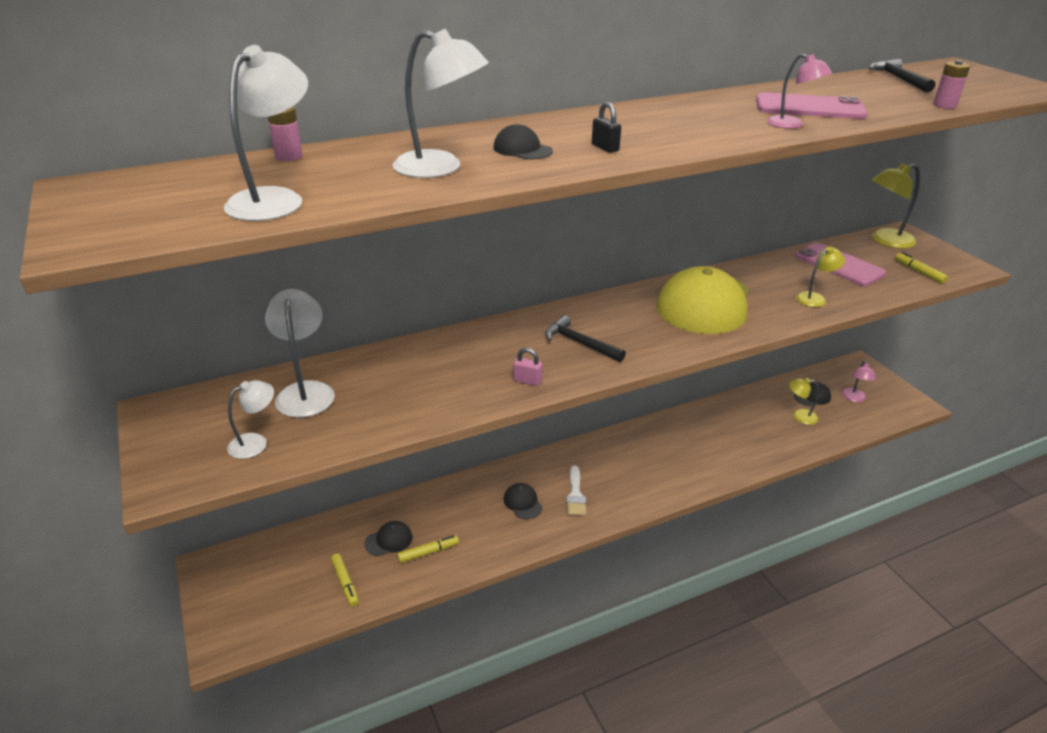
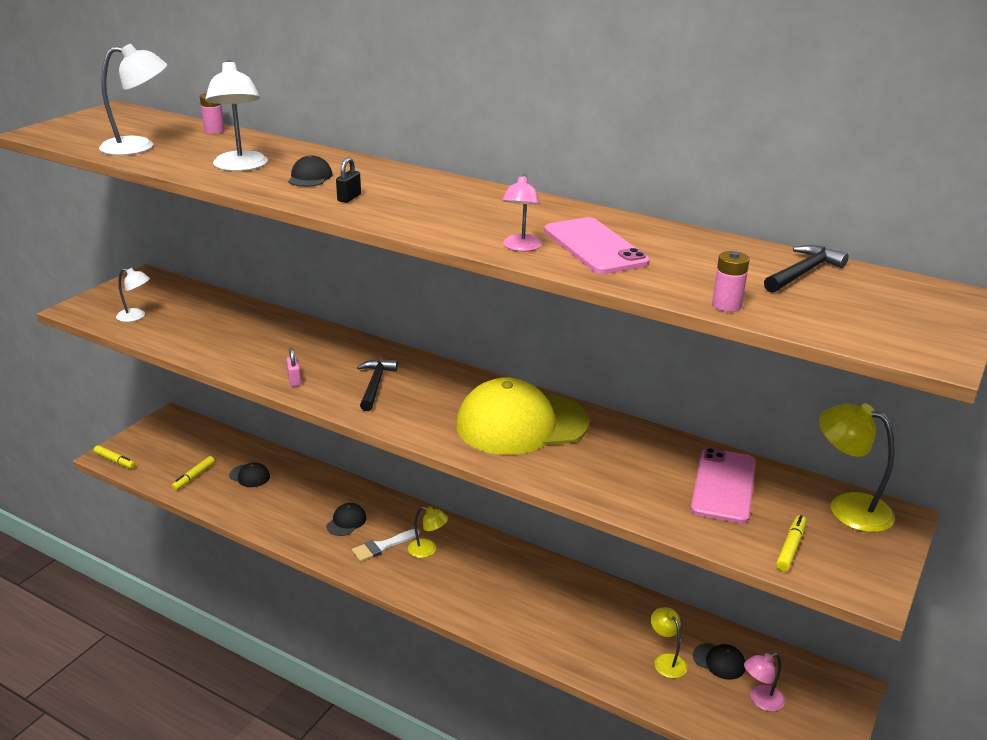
camera: 55 degrees right, 5 degrees down
(305, 391) = (204, 310): white lamp -> none
(428, 552) = (251, 499): yellow marker -> yellow marker (115, 460)
(815, 298) = (617, 485): yellow lamp -> yellow lamp (428, 550)

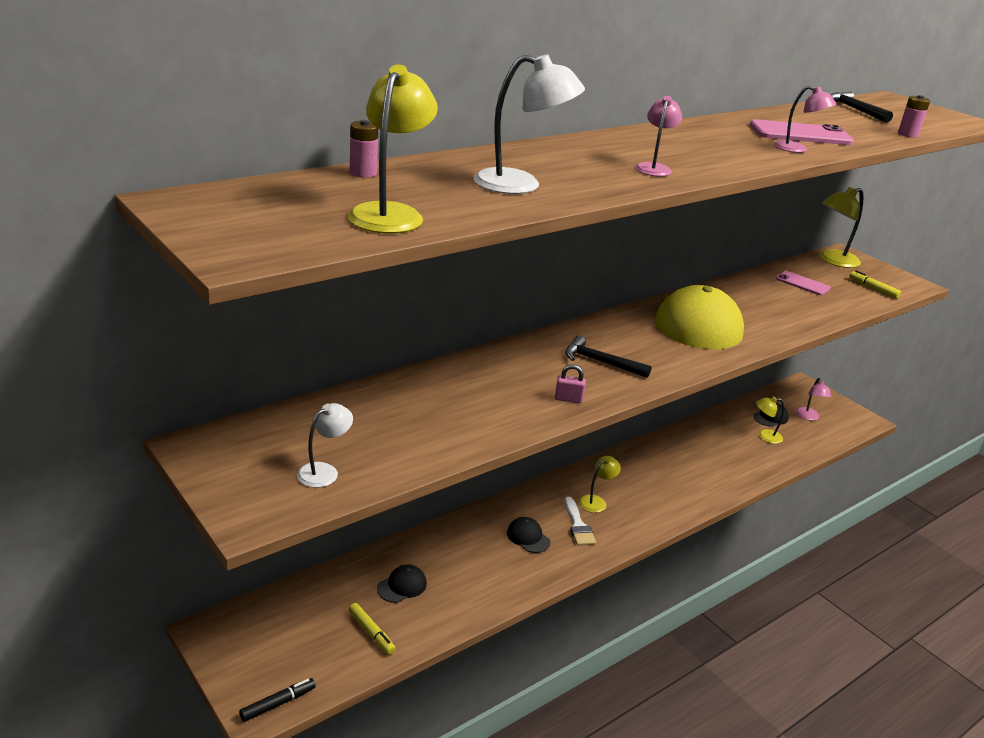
camera: 70 degrees left, 0 degrees up
(115, 460) = (277, 704): yellow marker -> black marker
(139, 147) = (390, 213): white lamp -> yellow lamp
(310, 177) = (581, 168): black cap -> none
(349, 198) = (654, 168): black padlock -> pink lamp
(723, 486) = (802, 284): pink phone -> pink phone, size x0.63

